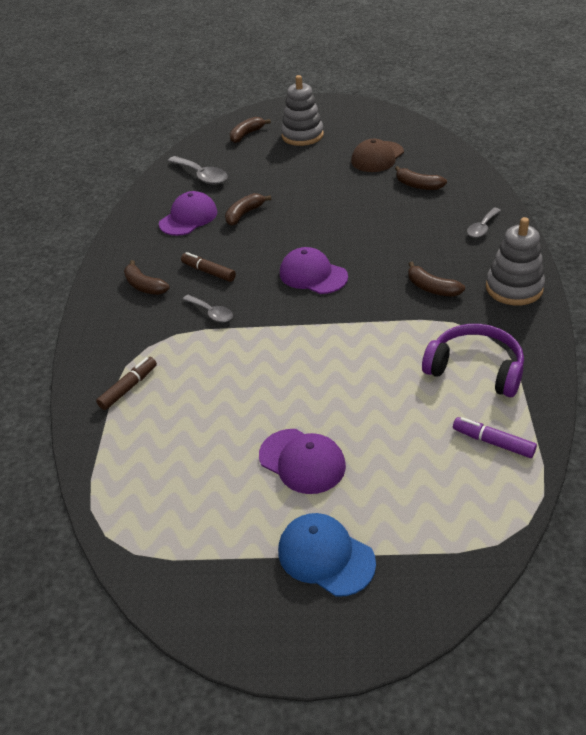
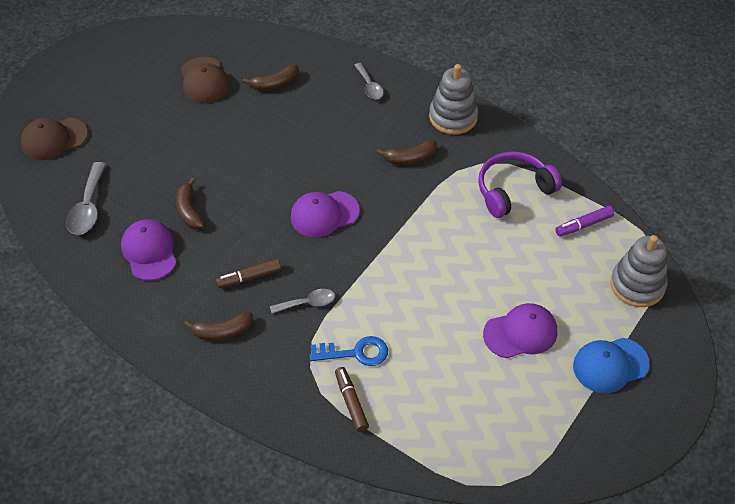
camera: 60 degrees left, 10 degrees up
(183, 364) = (355, 353): none -> blue key
(202, 176) = (88, 207): grey spoon -> grey spoon turned 105 degrees clockwise
(246, 134) = (54, 139): brown banana -> brown cap
(302, 135) = (107, 104): grey stacking toy -> grey stacking toy (637, 285)

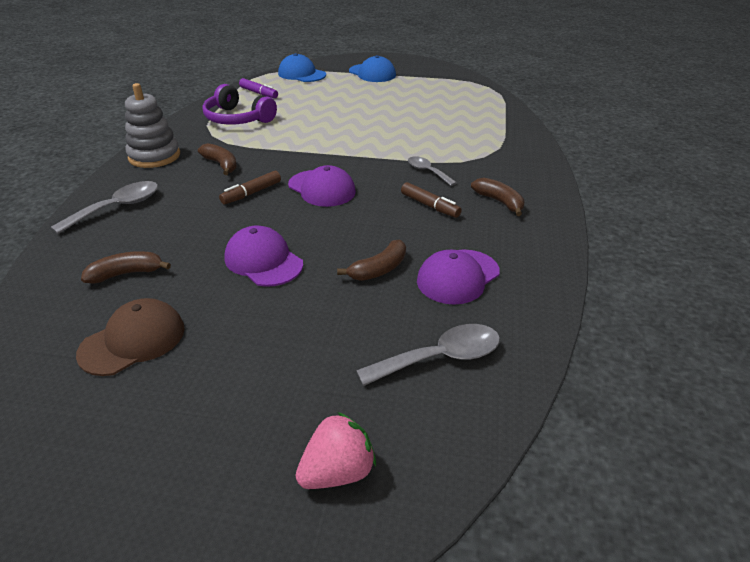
camera: 115 degrees left, 15 degrees down
(54, 139) = (338, 472): brown cap -> pink strawberry
(275, 84) = (126, 274): brown banana -> brown banana turned 60 degrees counterclockwise
(351, 402) = (493, 136): brown marker -> brown marker (251, 193)
(355, 353) = (451, 143): blue key -> none
(369, 86) = (117, 208): grey spoon -> grey spoon, size x1.57
(520, 333) = (373, 97): purple cap -> purple cap (263, 261)
(637, 285) = (302, 74): grey stacking toy -> blue cap

